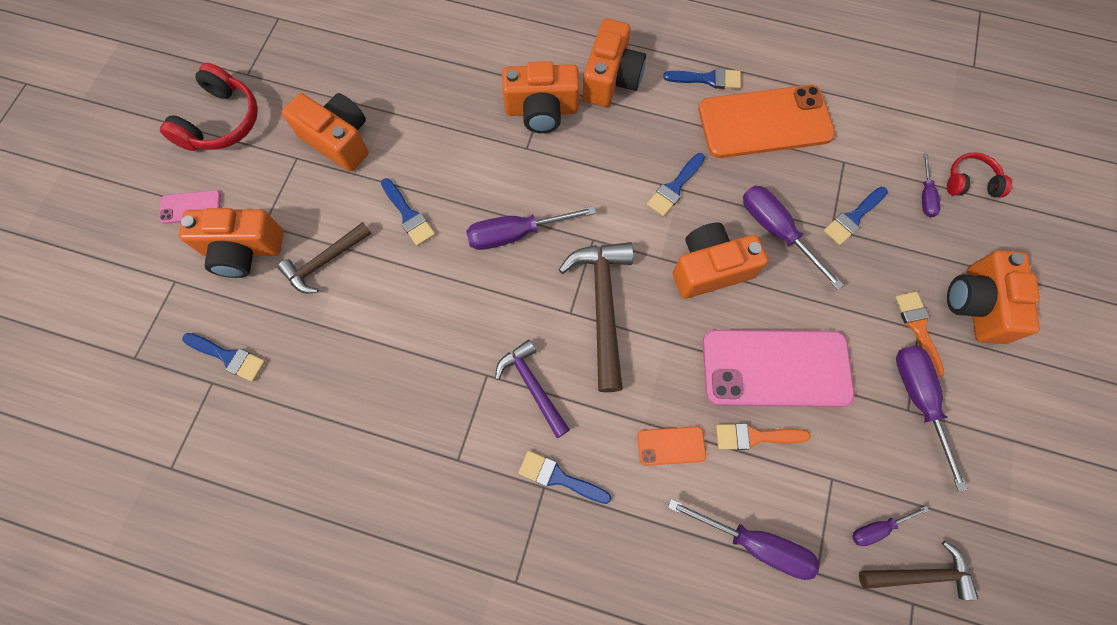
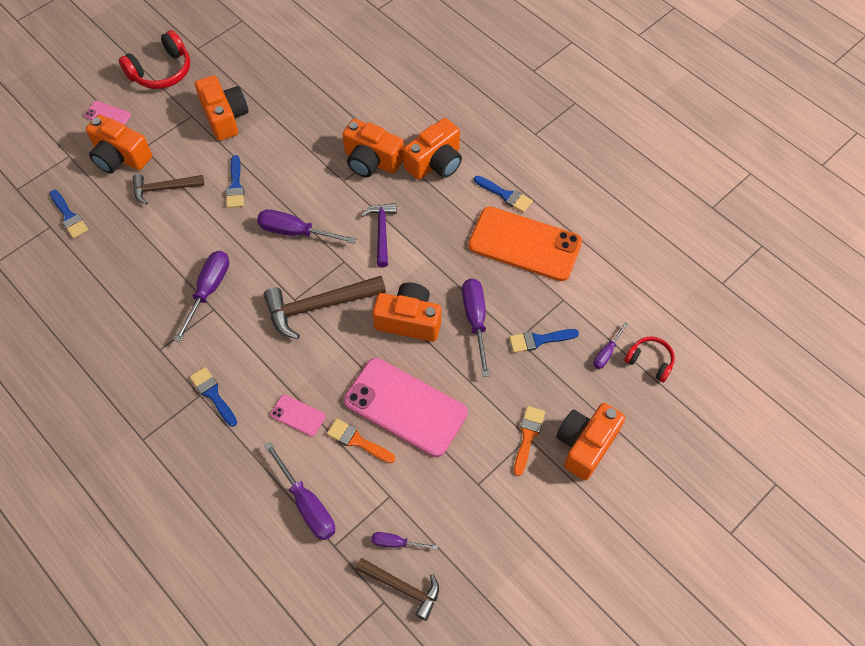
camera: 30 degrees right, 10 degrees down
(532, 386) = (237, 331): purple hammer -> purple hammer (381, 232)
(602, 306) = (318, 306): brown hammer -> brown hammer turned 135 degrees counterclockwise
(671, 446) = (298, 415): orange phone -> pink phone
(674, 187) = (425, 256): blue brush -> none
(918, 400) = (490, 482): purple screwdriver -> purple screwdriver (208, 290)

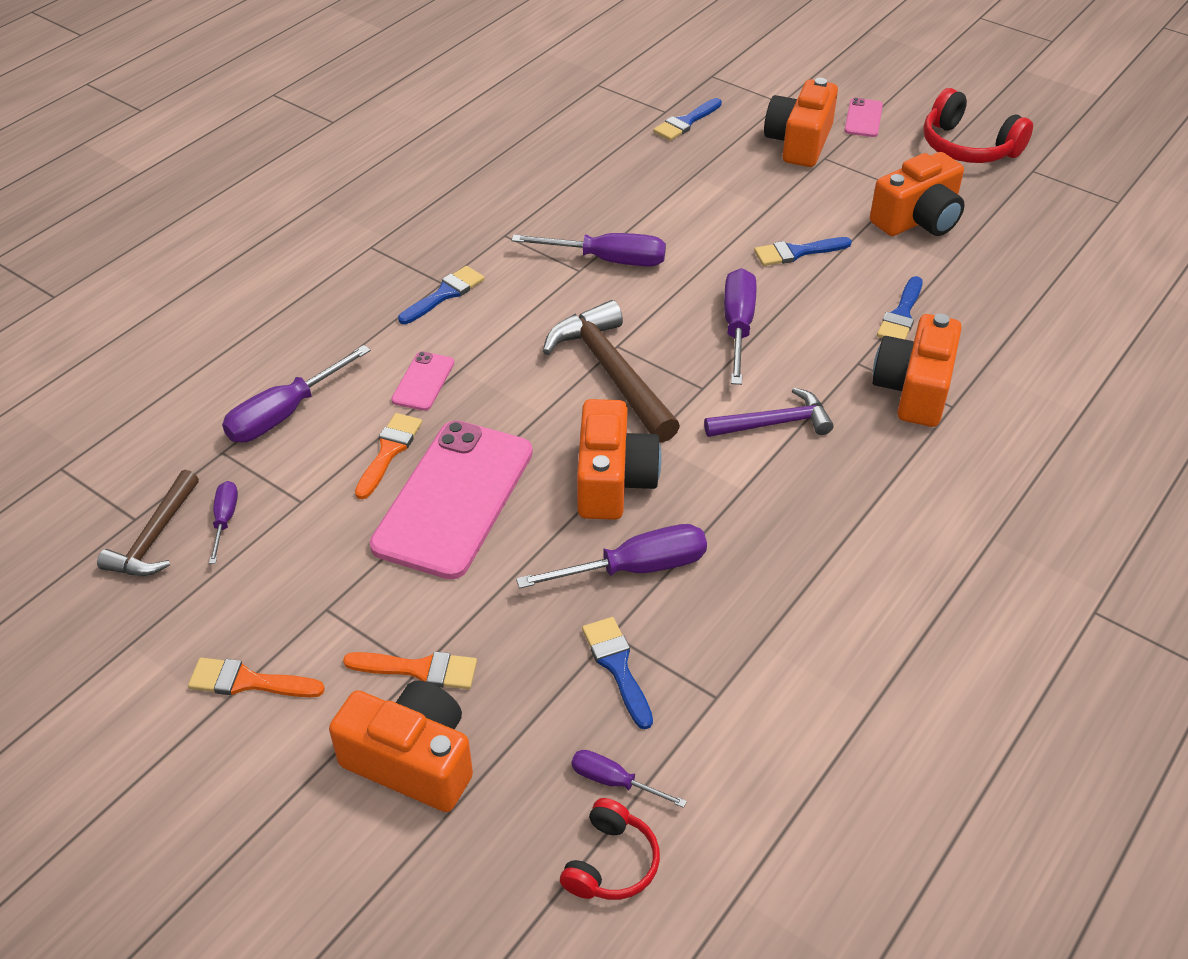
camera: 80 degrees right, 15 degrees down
(164, 189) = (762, 189): brown hammer -> none
(435, 163) = (949, 471): orange camera -> none
(505, 195) = (922, 580): blue brush -> blue brush (901, 315)
(524, 244) = (821, 622): orange phone -> none
(524, 528) = (248, 681): none -> orange brush

